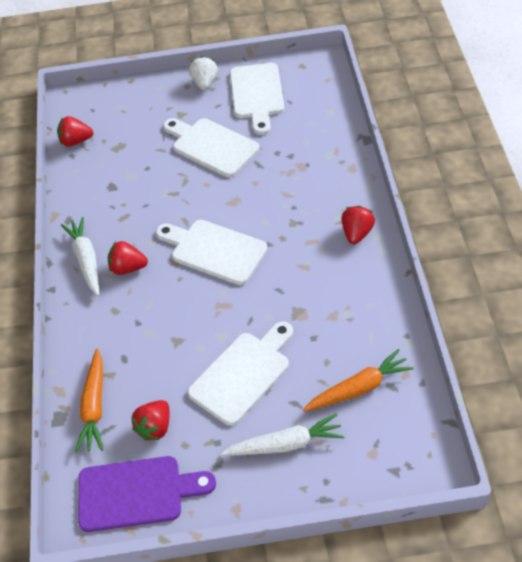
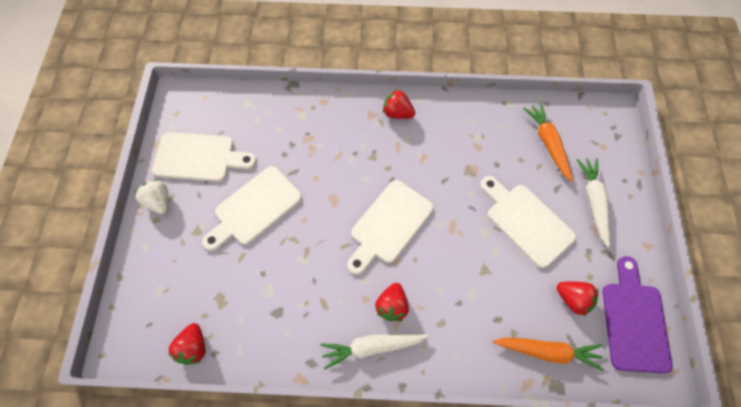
camera: 85 degrees left, 15 degrees up
(205, 83) = (159, 202): white strawberry -> white strawberry turned 45 degrees clockwise

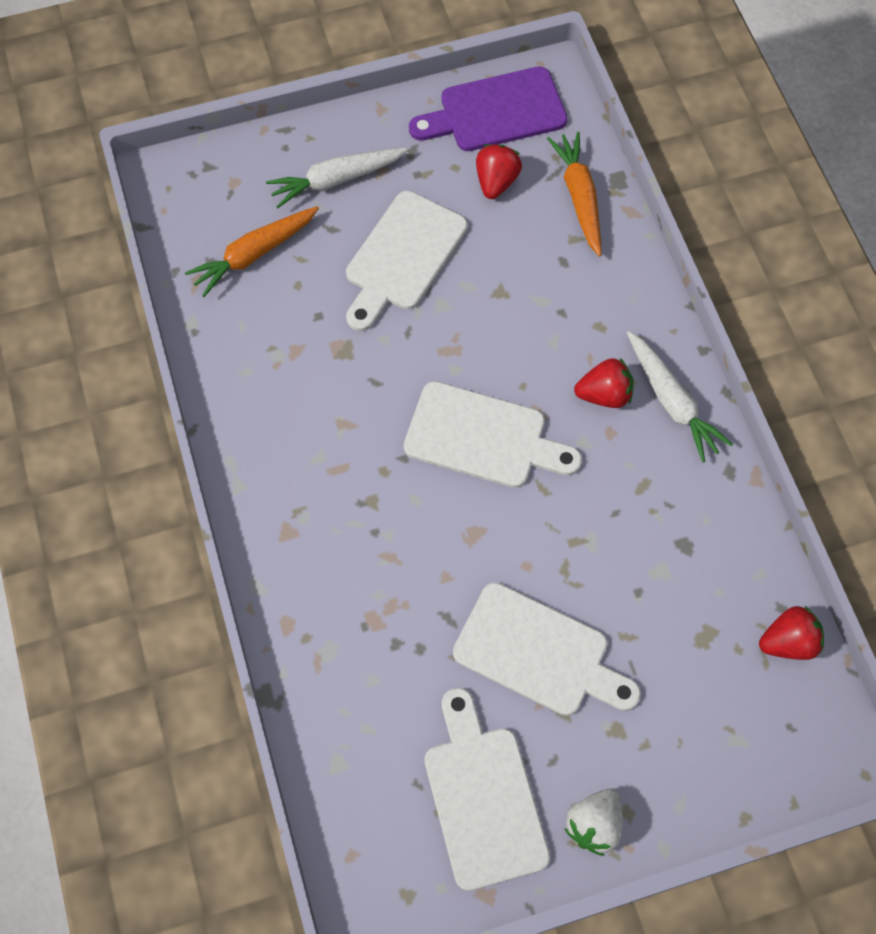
camera: 110 degrees left, 0 degrees up
(397, 113) = (270, 490): red strawberry -> none

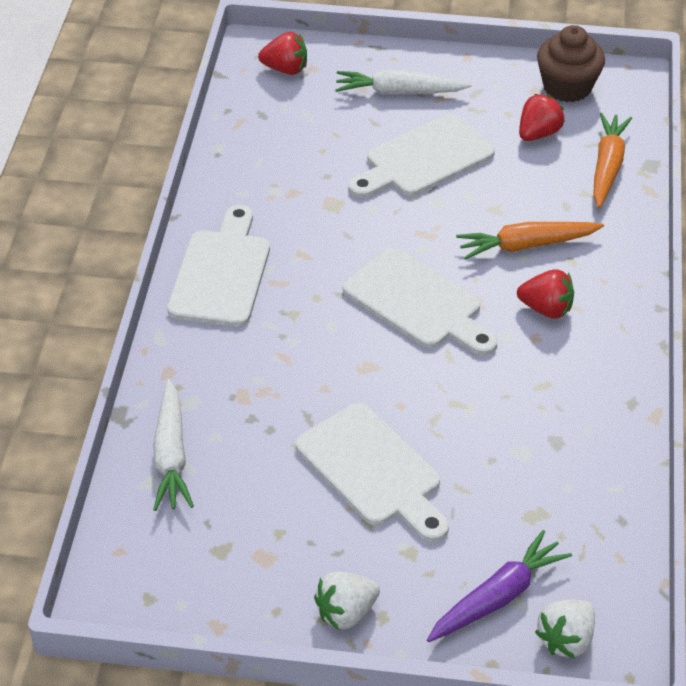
camera: 25 degrees right, 20 degrees down
(254, 254) = (299, 119): orange carrot -> orange carrot (526, 245)
(483, 797) = (258, 554): white cutting board -> white cutting board (221, 273)
(495, 112) = (567, 87): purple cutting board -> brown cupcake
(671, 401) = (606, 334): white carrot -> white carrot (171, 455)
(716, 743) = (497, 597): none -> purple carrot
(788, 642) = (613, 547): red strawberry -> red strawberry (285, 69)
(795, 761) = (566, 640): none -> white strawberry

